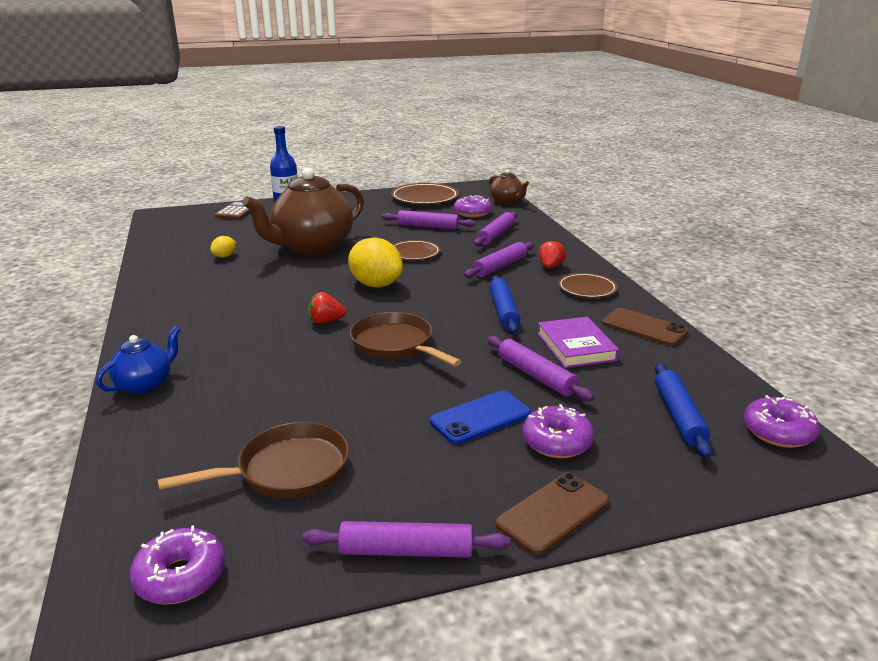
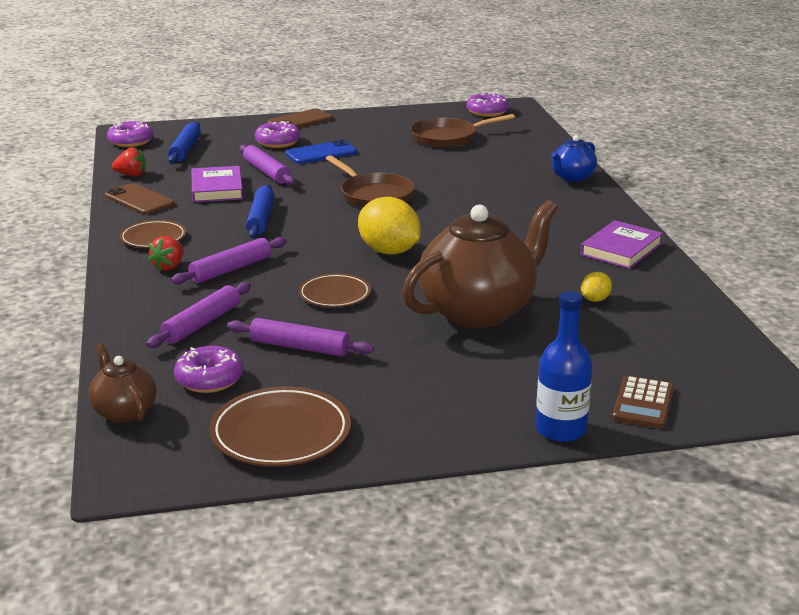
camera: 175 degrees left, 0 degrees up
(170, 294) = (621, 249): none -> purple book
(326, 321) = (440, 216): red strawberry -> red strawberry (131, 175)
(406, 551) = (380, 114): purple rolling pin -> none

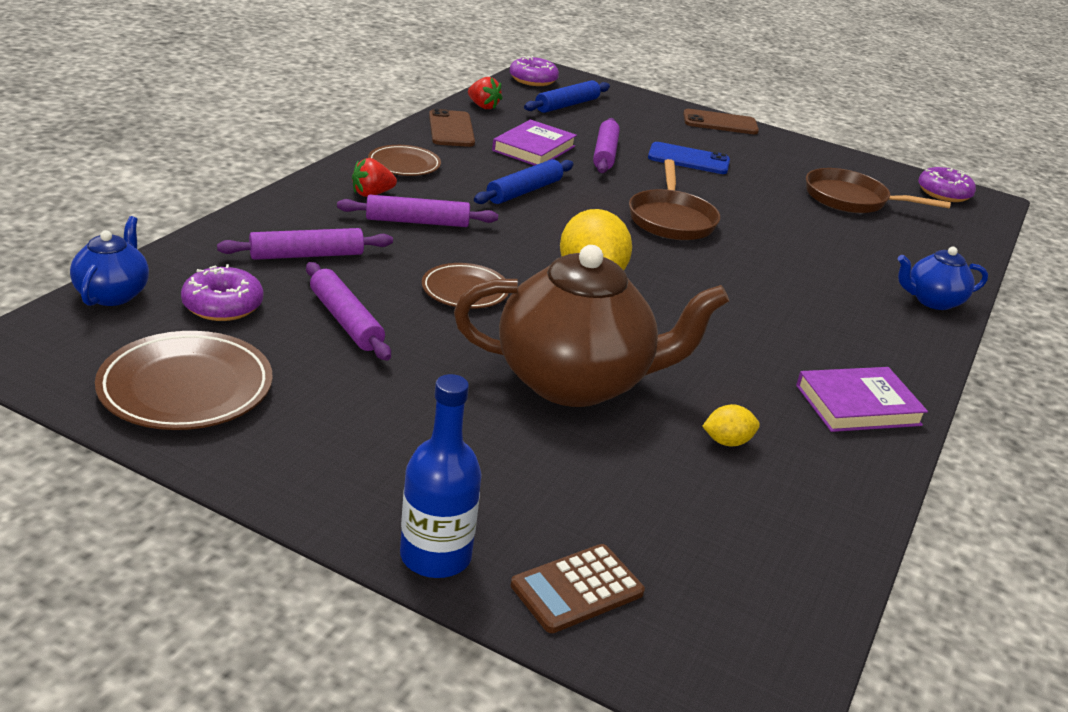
camera: 35 degrees right, 5 degrees up
(124, 411) = (113, 294): brown teapot -> blue teapot
(278, 142) = (663, 133): purple donut -> none

